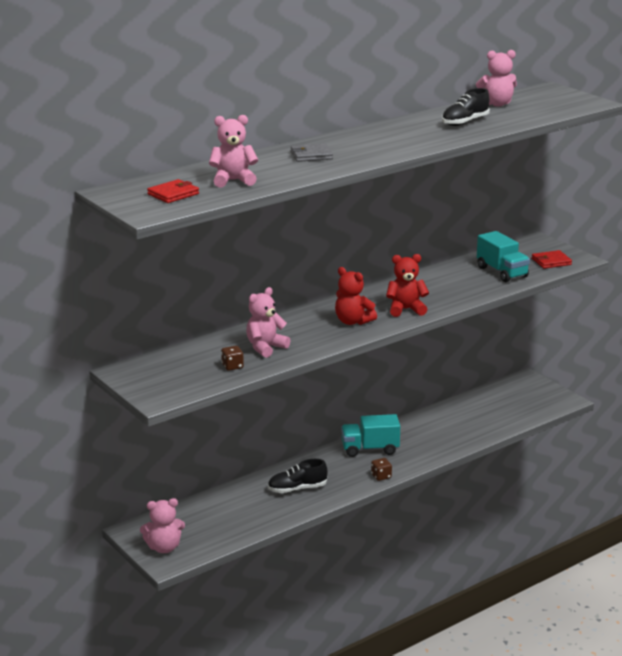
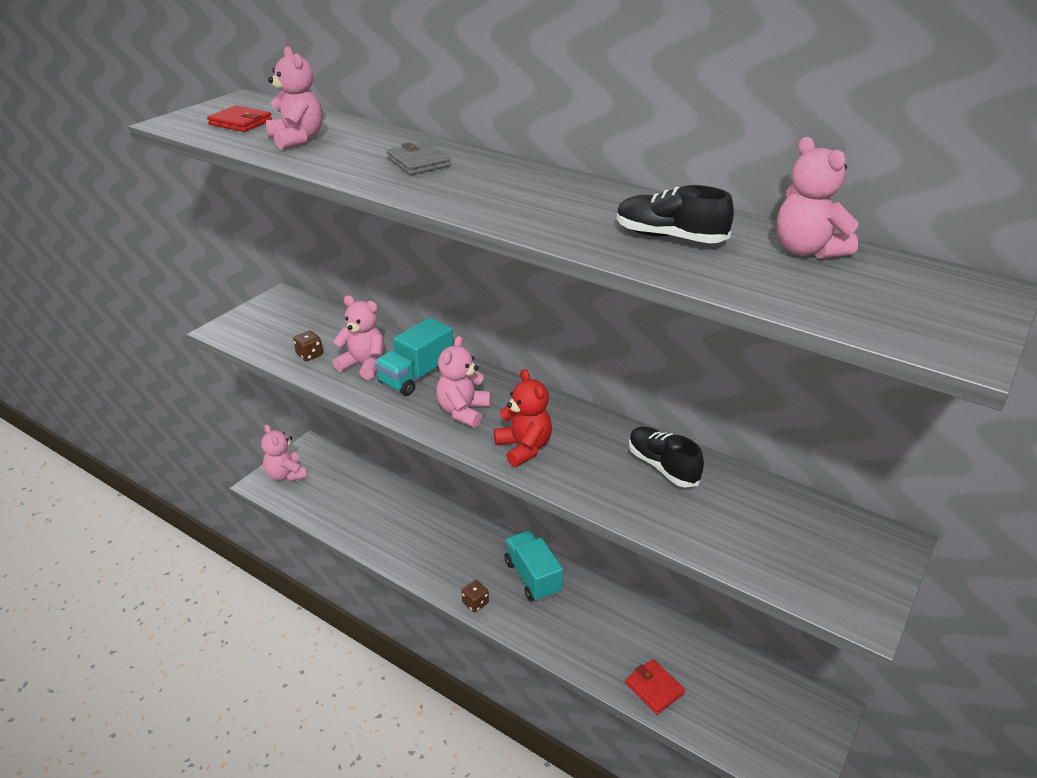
camera: 70 degrees right, 10 degrees up
(297, 489) = (421, 537): black shoe -> black shoe (662, 466)
(353, 321) = (463, 411): red teddy bear -> pink teddy bear
(502, 272) = (722, 520): turquoise truck -> turquoise truck (416, 376)
(551, 261) = (815, 574): red wallet -> red wallet (654, 688)

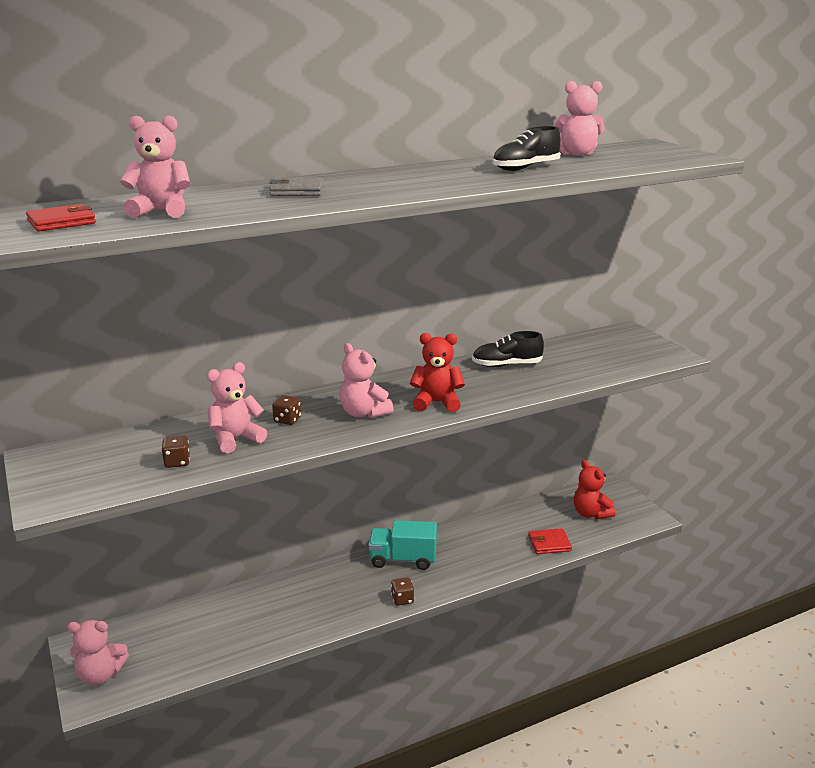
camera: 60 degrees left, 10 degrees down
(416, 376) = (287, 420): turquoise truck -> brown dice
(748, 709) = (591, 513): none -> red teddy bear

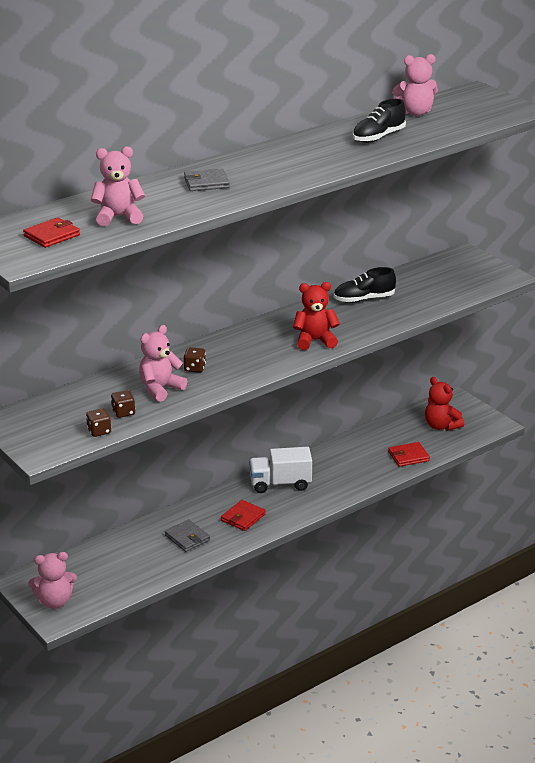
camera: 10 degrees left, 5 degrees up
(280, 612) = (187, 538): none -> grey wallet
(349, 594) = (243, 517): none -> red wallet
(363, 413) = (256, 356): pink teddy bear -> none
(402, 599) = (291, 516): brown dice -> brown dice (99, 431)
(403, 559) = (280, 484): turquoise truck -> white truck

